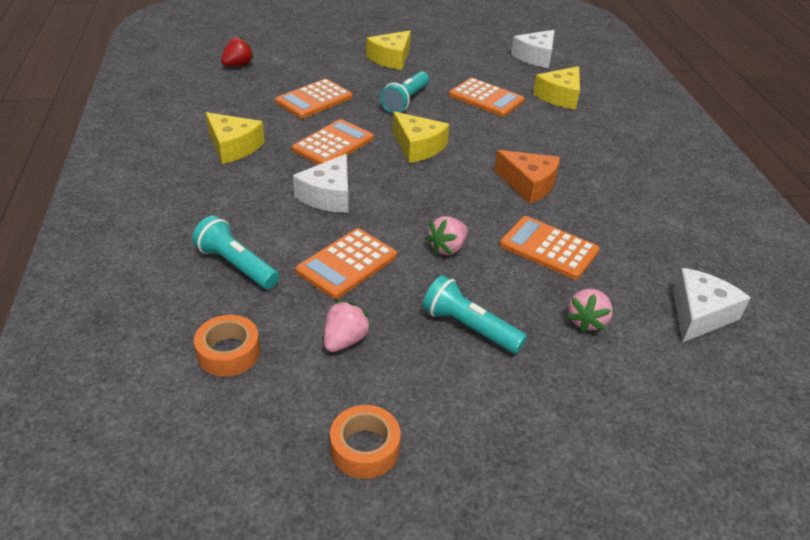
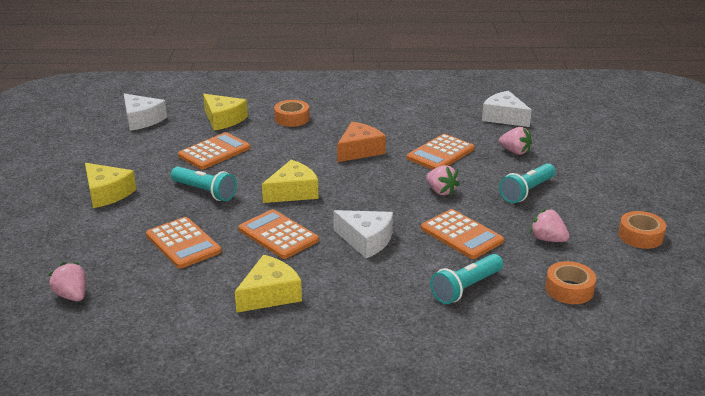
camera: 80 degrees left, 10 degrees down
(238, 65) = (72, 296): red strawberry -> pink strawberry
(586, 136) = (292, 118): none -> orange tape

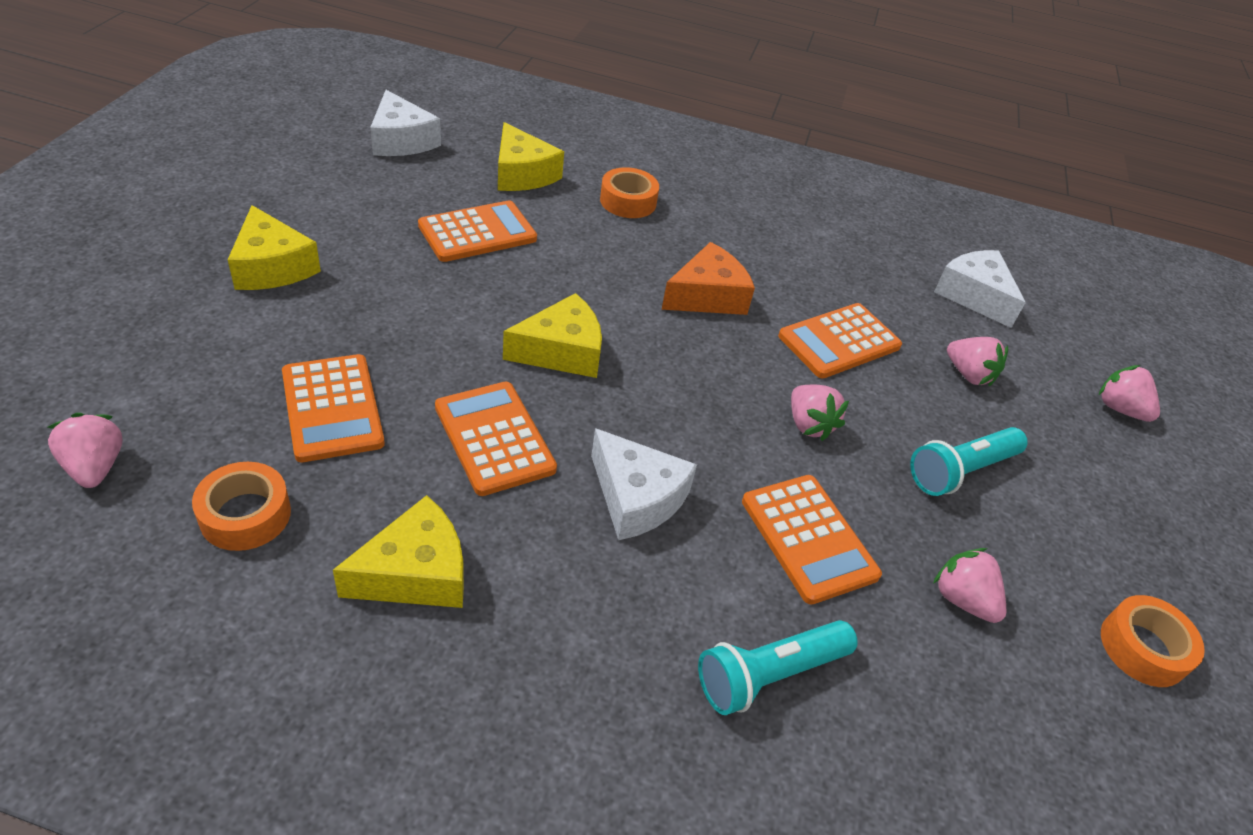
camera: 10 degrees right, 15 degrees up
(205, 192) = (422, 308): turquoise flashlight -> none
(569, 289) = (964, 745): orange tape -> orange tape (245, 515)
(598, 148) = (1120, 409): none -> pink strawberry

